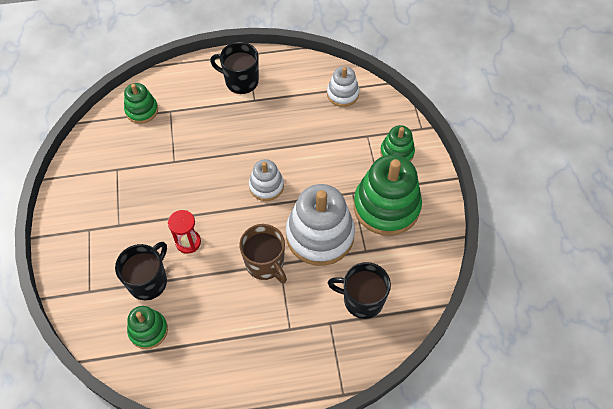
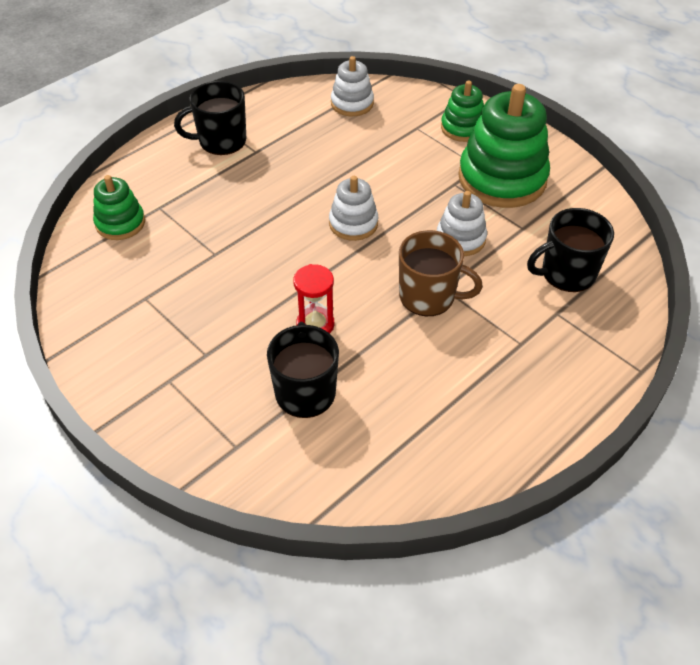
camera: 35 degrees left, 10 degrees down
(148, 330) = (357, 443): green stacking toy -> none
(320, 235) = (460, 239): white stacking toy -> white stacking toy, size x0.53

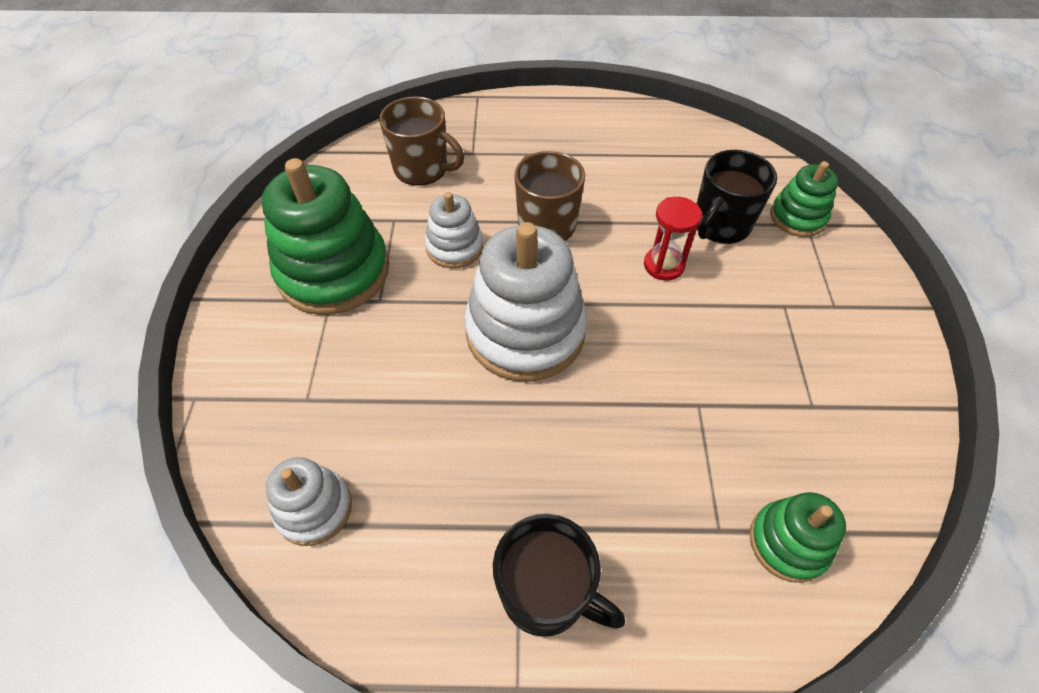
camera: 135 degrees left, 5 degrees up
(353, 223) = (525, 332): white stacking toy -> white stacking toy, size x1.88
(462, 128) = (268, 357): green stacking toy -> green stacking toy (797, 217)
(567, 273) = (422, 168): black mug -> brown mug

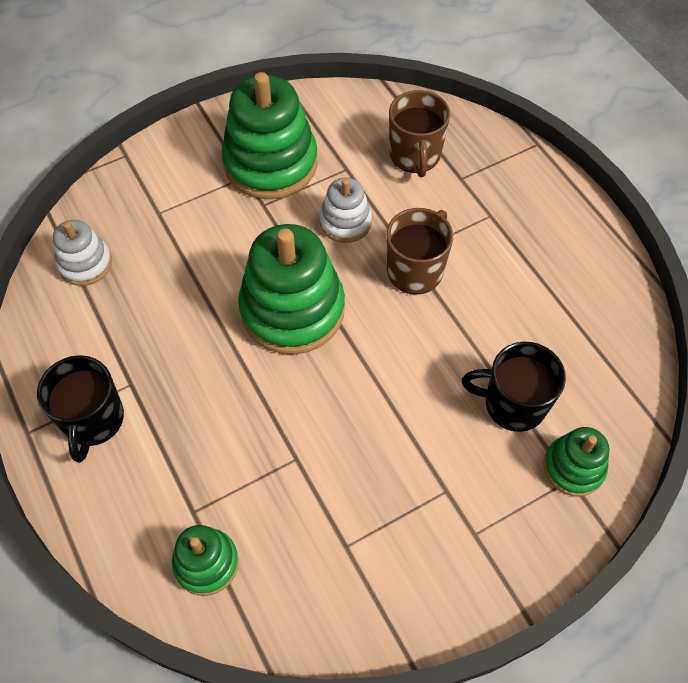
camera: 60 degrees right, 5 degrees up
(525, 332) = (292, 310): white stacking toy -> green stacking toy
(664, 265) = (429, 377): red hourglass -> none

